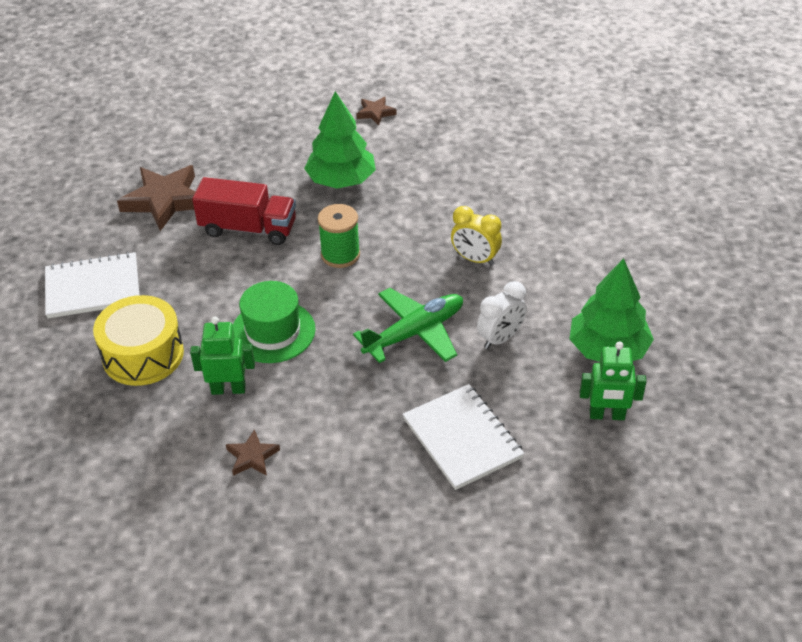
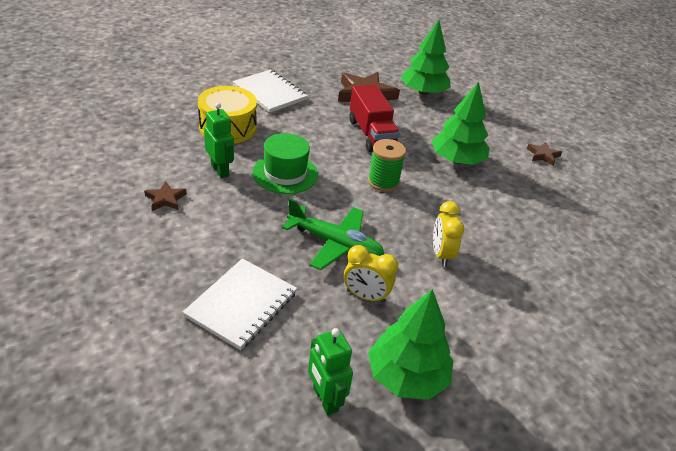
camera: 55 degrees right, 5 degrees down
(196, 148) = (423, 92): none -> green tree
(500, 338) = (365, 296): white clock -> yellow clock

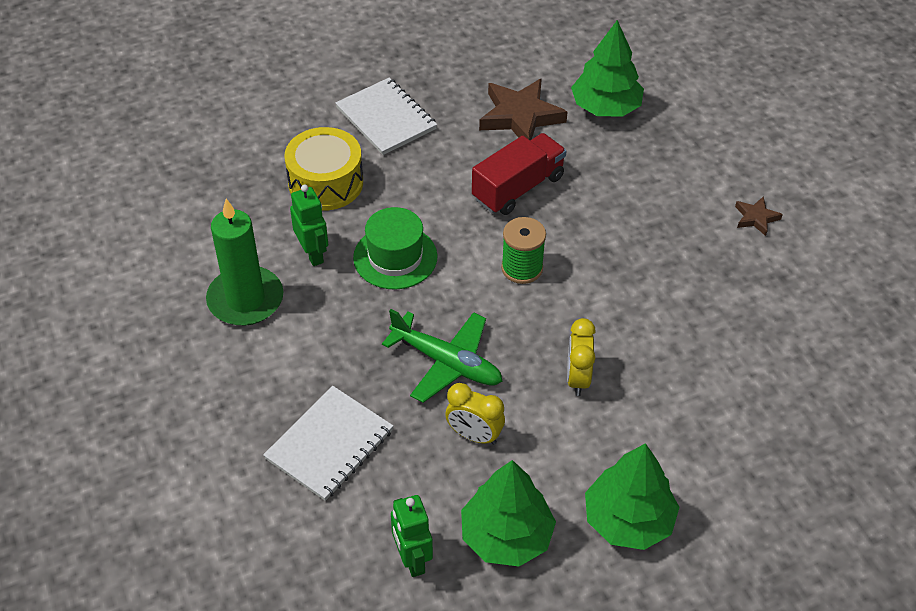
camera: 10 degrees right, 10 degrees up
(165, 199) = (245, 299): brown star -> green candle
(371, 134) = (518, 188): red truck -> red truck turned 120 degrees counterclockwise
(457, 160) = (630, 230): green tree -> green tree (628, 520)

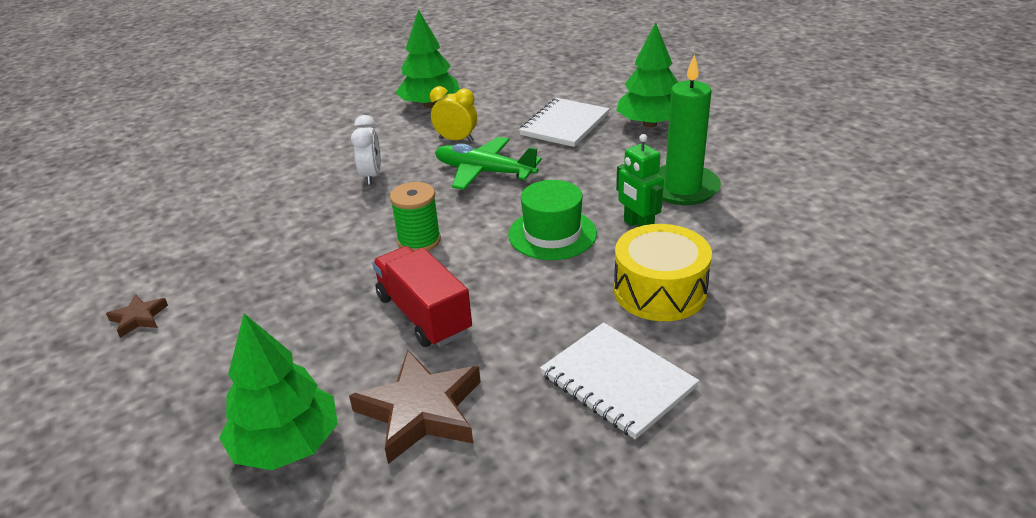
camera: 175 degrees right, 15 degrees down
(412, 559) = (491, 91): green robot -> none
(518, 188) = (423, 315): red truck -> red truck turned 105 degrees clockwise
(577, 378) = (371, 176): yellow clock -> white clock
(628, 520) = (345, 119): green tree -> green tree (649, 124)

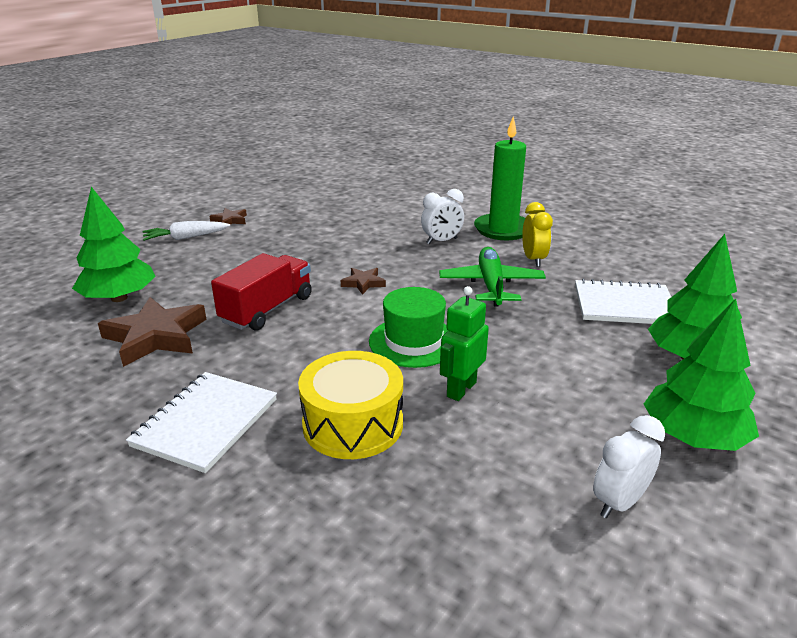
camera: 65 degrees right, 5 degrees down
(151, 366) = (186, 237): none -> white carrot
(419, 241) = (363, 283): green spool -> brown star
(430, 105) = (581, 233): green tree -> green tree (693, 436)
(682, 188) = (564, 406): green candle -> green candle (503, 230)
(788, 198) = (619, 502): none -> white clock

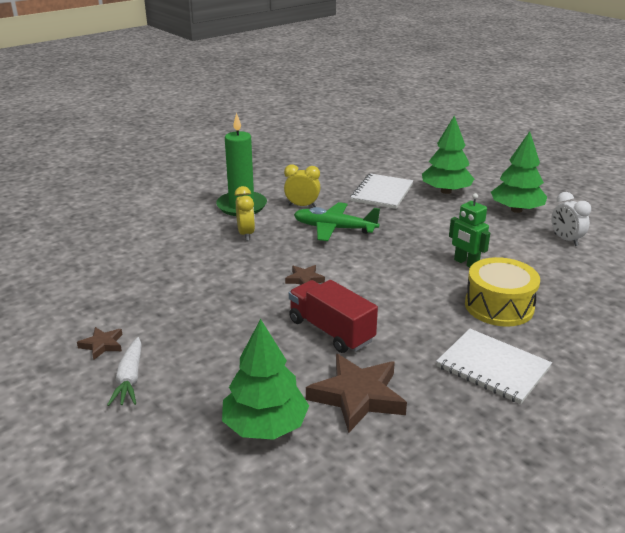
camera: 75 degrees left, 0 degrees up
(413, 342) = (404, 271): green hat -> none
(442, 241) = (246, 234): white clock -> yellow clock

